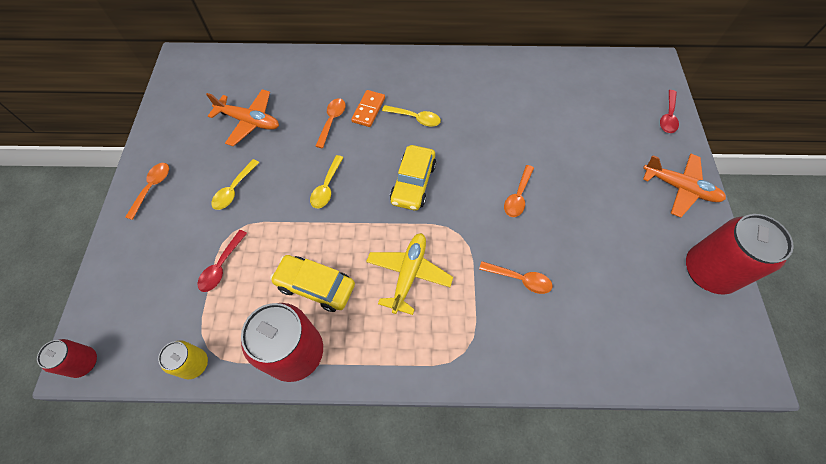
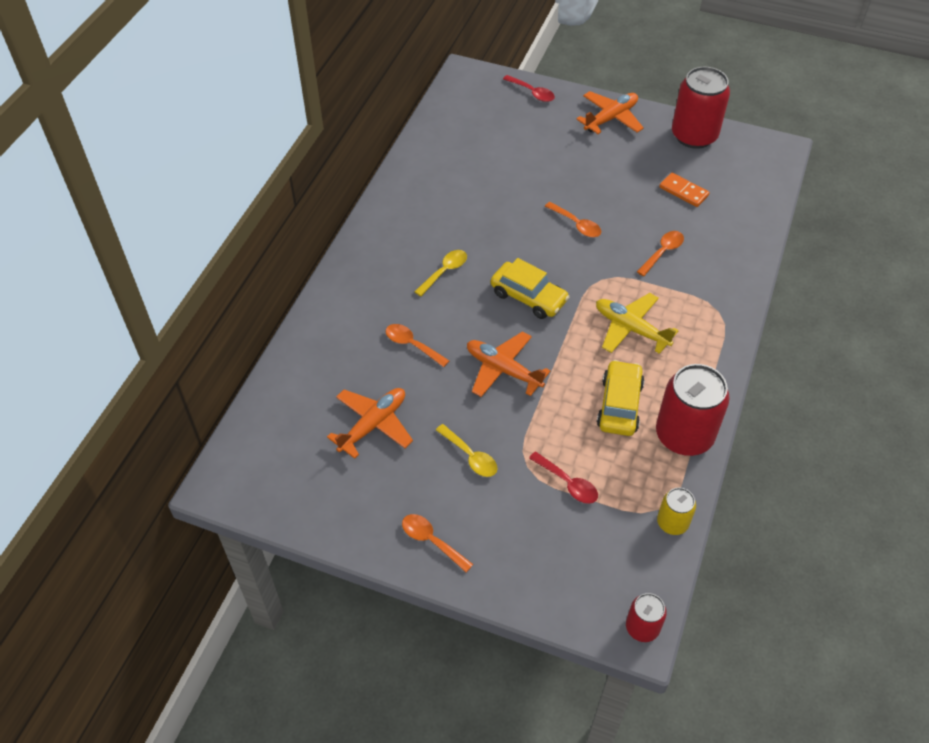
camera: 70 degrees left, 10 degrees down
(315, 286) = (619, 405): yellow car -> yellow car turned 150 degrees clockwise
(327, 187) = (503, 370): yellow spoon -> orange plane
(368, 110) = (412, 308): orange domino -> orange domino (683, 191)

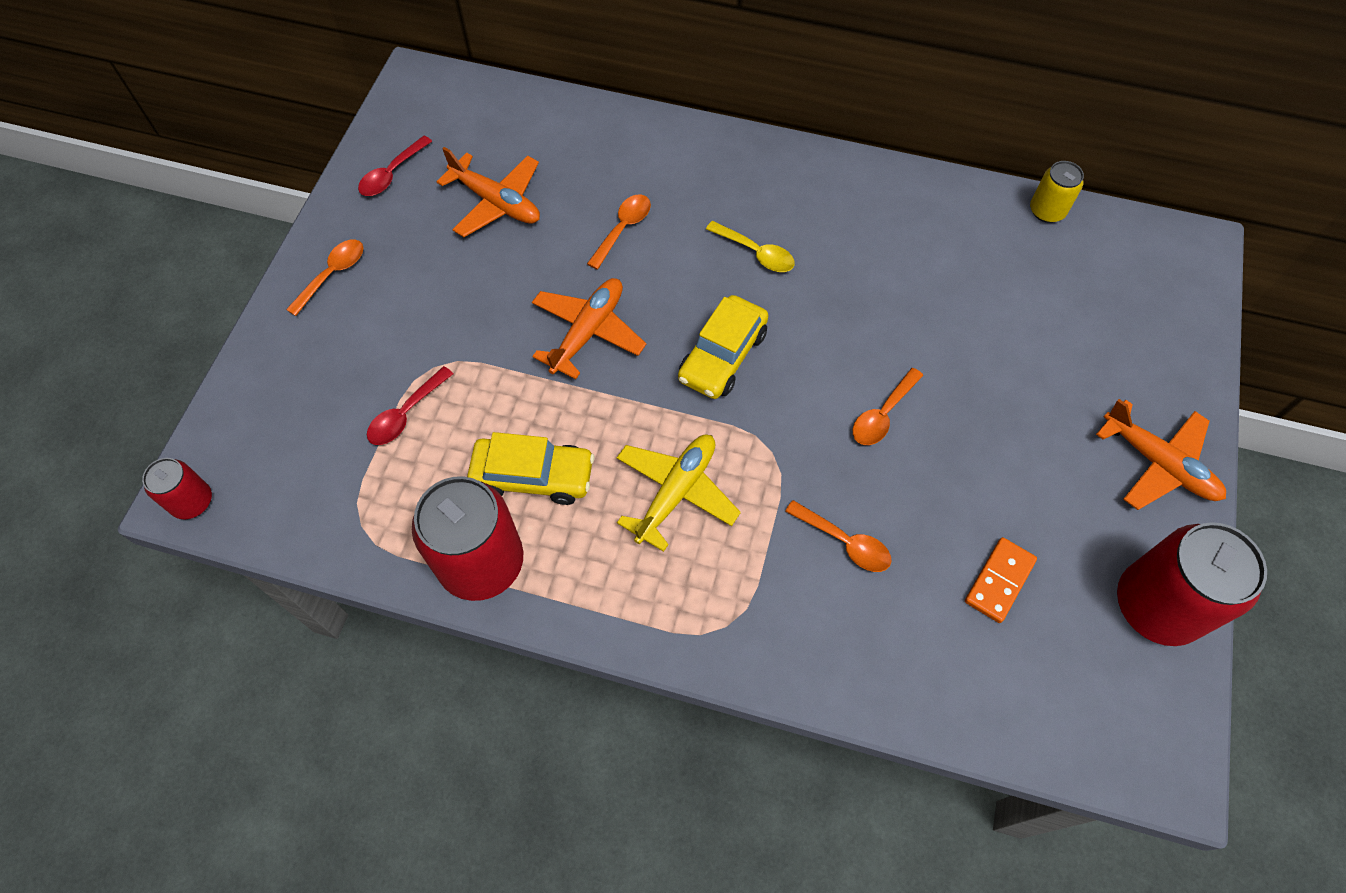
camera: 85 degrees right, 10 degrees up
(470, 456) = (449, 304): yellow spoon -> none
(532, 92) = (1183, 341): red spoon -> red spoon (392, 174)
(672, 522) = (338, 542): yellow can -> yellow can (1047, 211)

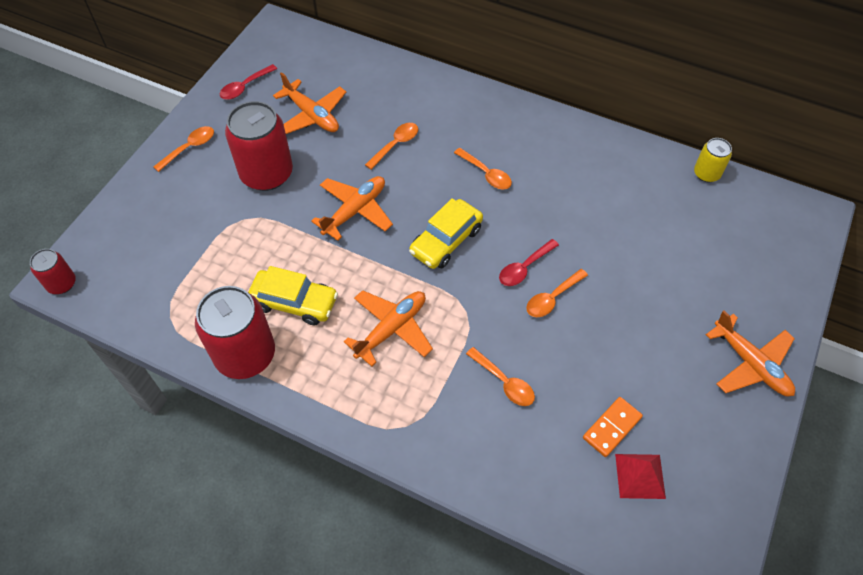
camera: 10 degrees right, 5 degrees down
(406, 414) = (217, 247): red spoon -> red spoon (524, 268)
(676, 492) = (391, 329): yellow plane -> orange plane
(756, 253) = (486, 174): yellow spoon -> orange spoon
(1050, 640) = (640, 476): none -> red pyramid
(1156, 605) = (726, 464): red can -> red can (266, 174)

